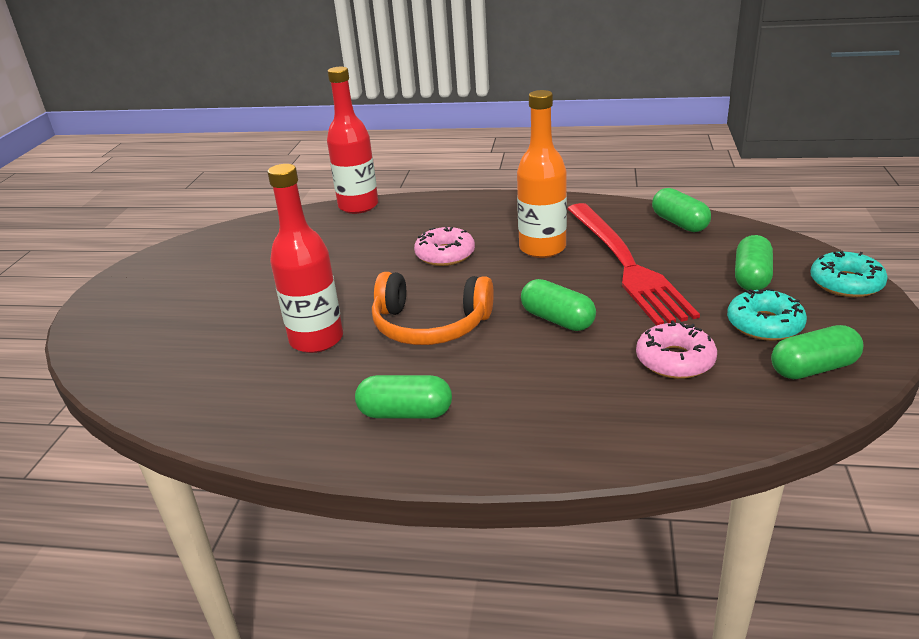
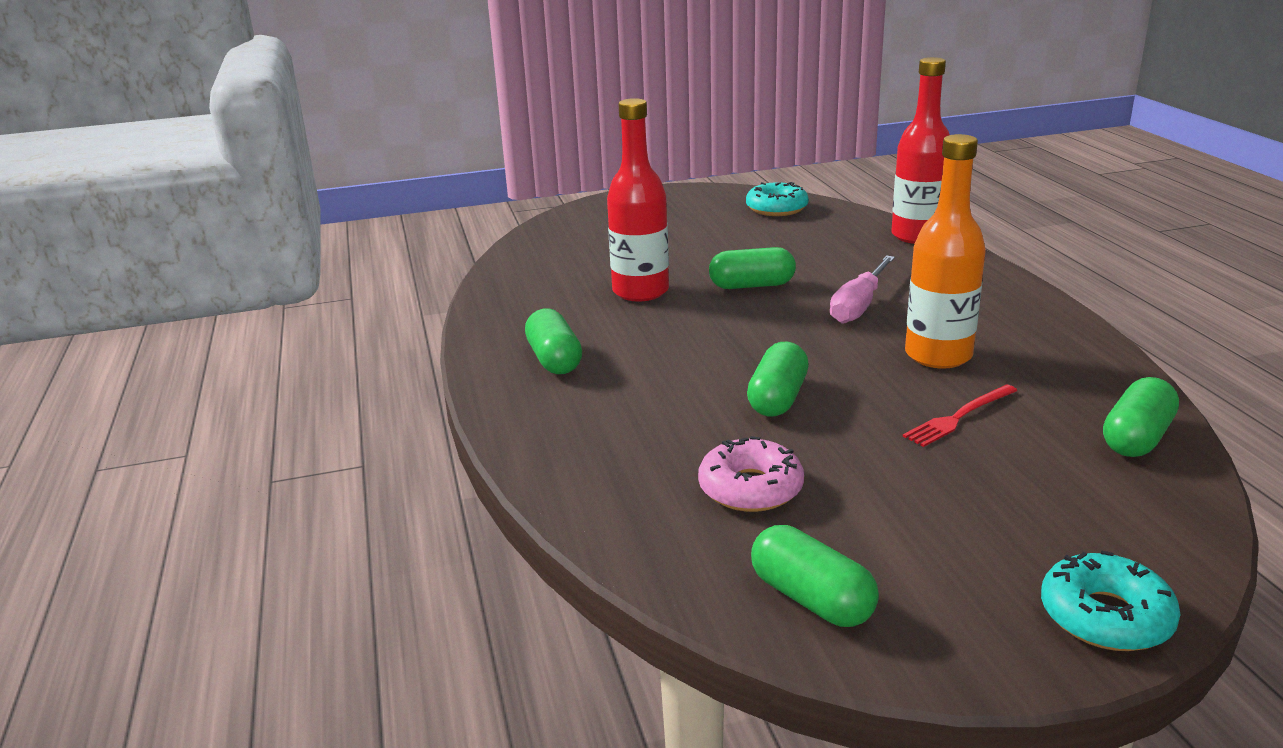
camera: 65 degrees right, 5 degrees down
(430, 325) = (707, 334): orange headphones -> none
(445, 255) = (859, 306): pink donut -> pink screwdriver
(625, 264) = (959, 417): red fork -> red fork, size x0.42
(751, 277) = (1027, 521): green capsule -> green capsule (752, 285)
(764, 324) = (896, 547): turquoise donut -> turquoise donut (776, 208)

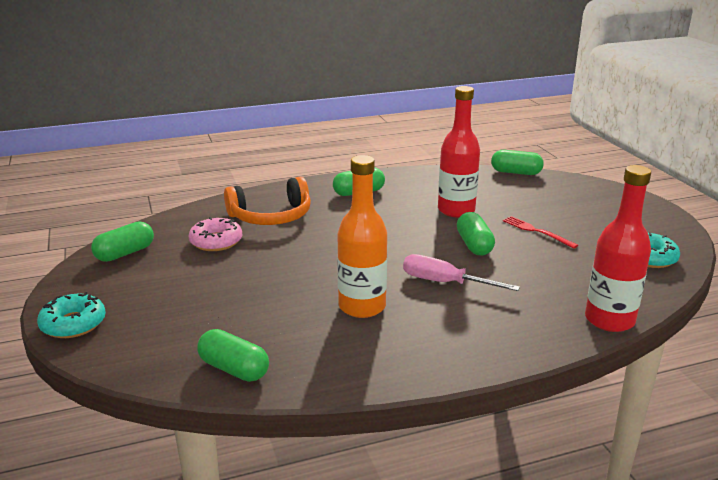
camera: 85 degrees right, 0 degrees up
(643, 437) = (271, 216): none -> orange headphones
(778, 398) = (307, 250): green capsule -> green capsule (516, 172)
(959, 417) = (275, 305): red fork -> red fork (536, 231)

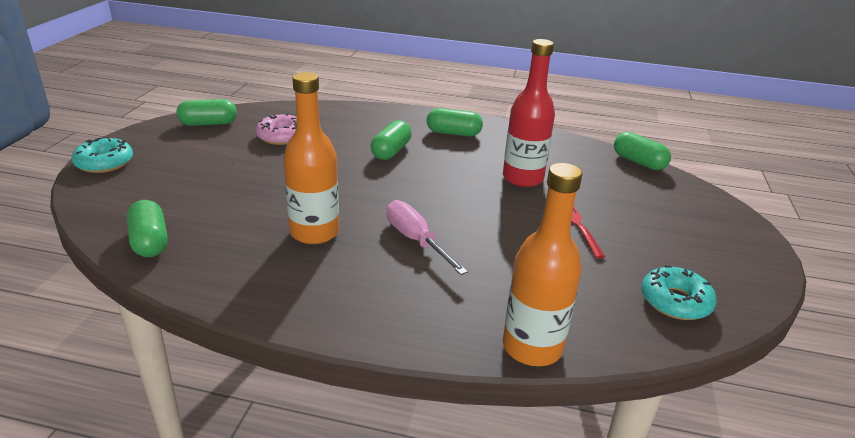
camera: 30 degrees right, 5 degrees up
(271, 216) = (351, 130): orange headphones -> none
(474, 245) = (494, 216): green capsule -> green capsule (391, 151)
(609, 320) = (532, 347): red bottle -> orange bottle

